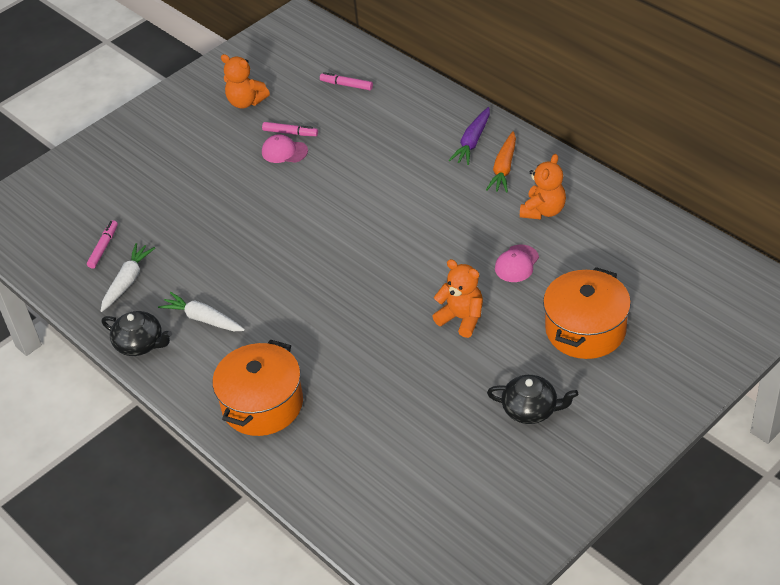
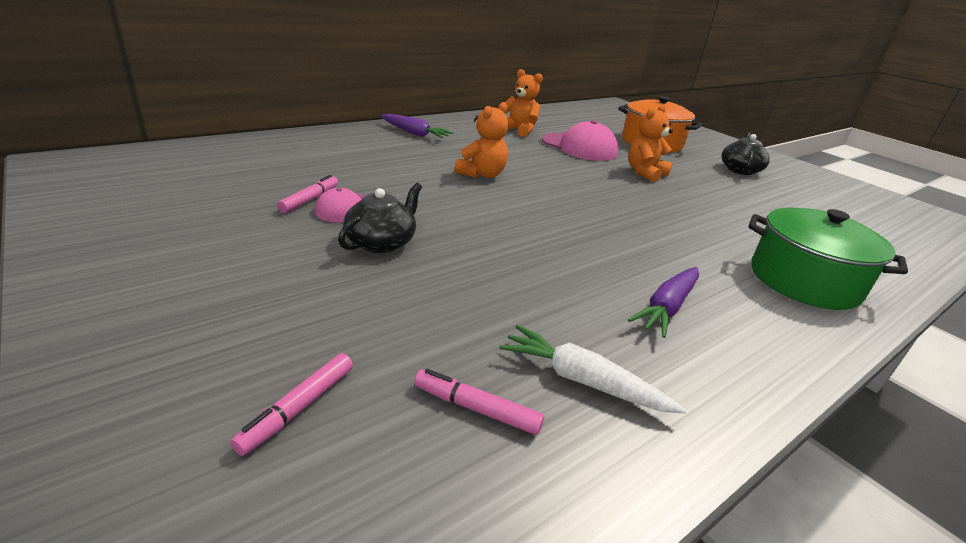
camera: 90 degrees left, 15 degrees down
(140, 344) = (736, 378): black teapot -> black teapot (381, 242)
(203, 319) = (667, 307): white carrot -> purple carrot
(246, 102) = (200, 217): orange teddy bear -> orange teddy bear (482, 174)
(262, 404) = (803, 281): orange pot -> green pot
(346, 85) = (256, 160): pink marker -> pink marker (298, 408)
(504, 168) = (459, 131): orange carrot -> none
(516, 264) = (579, 147): pink cap -> pink cap, size x1.77

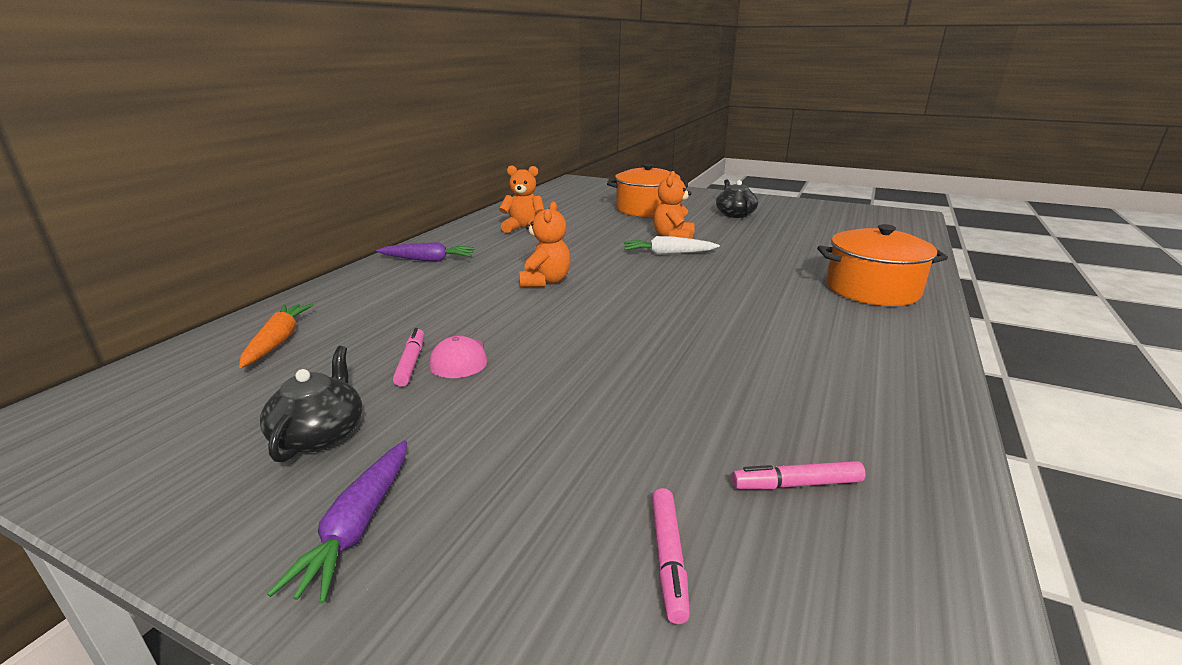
camera: 25 degrees left, 5 degrees down
(249, 158) = (278, 341): none -> orange carrot
(381, 242) = (539, 378): black teapot -> black teapot (320, 434)
(579, 147) = (595, 230): pink cap -> none
(582, 381) = (835, 426): white carrot -> white carrot (668, 254)
(667, 307) = (818, 344): purple carrot -> purple carrot (358, 527)
(803, 281) = (872, 289): green pot -> orange pot

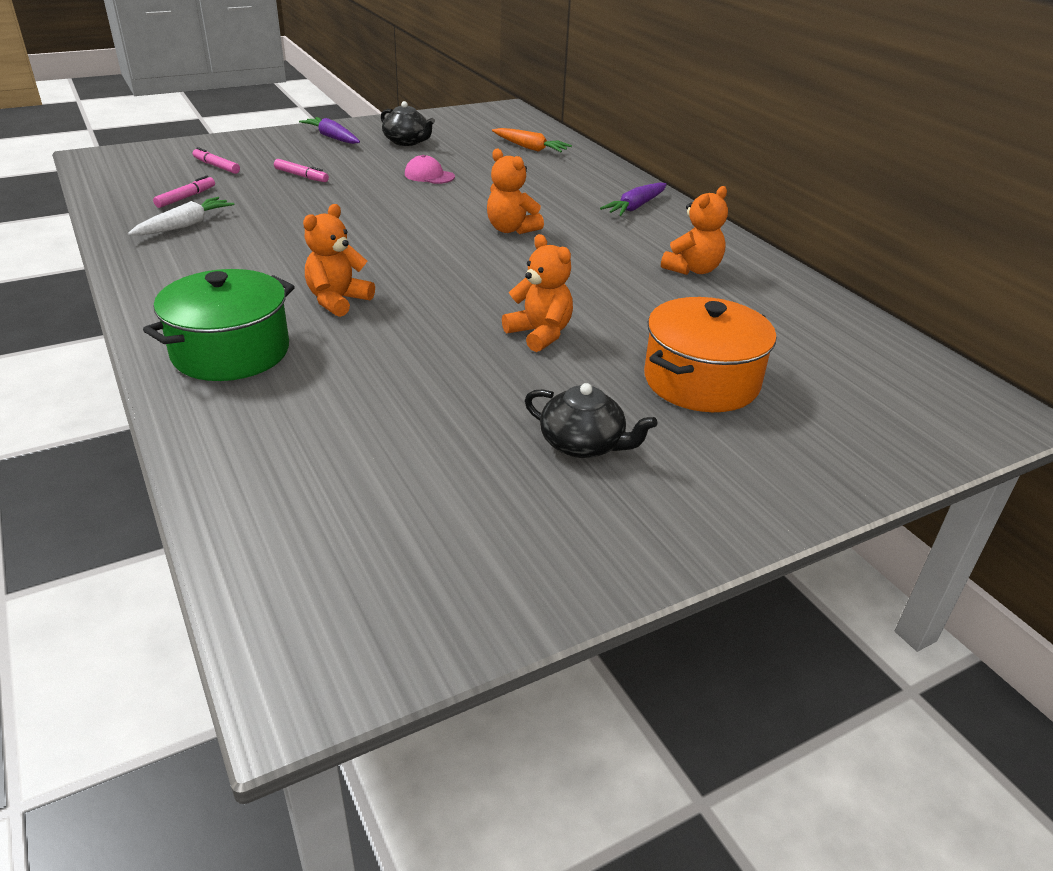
camera: 125 degrees right, 10 degrees up
(411, 362) = (445, 166): pink marker -> pink marker (301, 176)
(668, 254) = (493, 305): white carrot -> white carrot (185, 225)
(761, 289) = (338, 300): none -> orange teddy bear
(872, 289) = (231, 352): orange pot -> green pot

